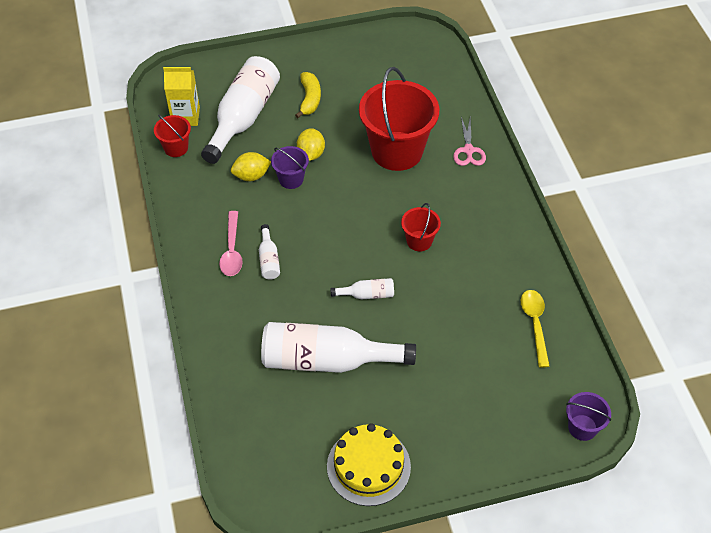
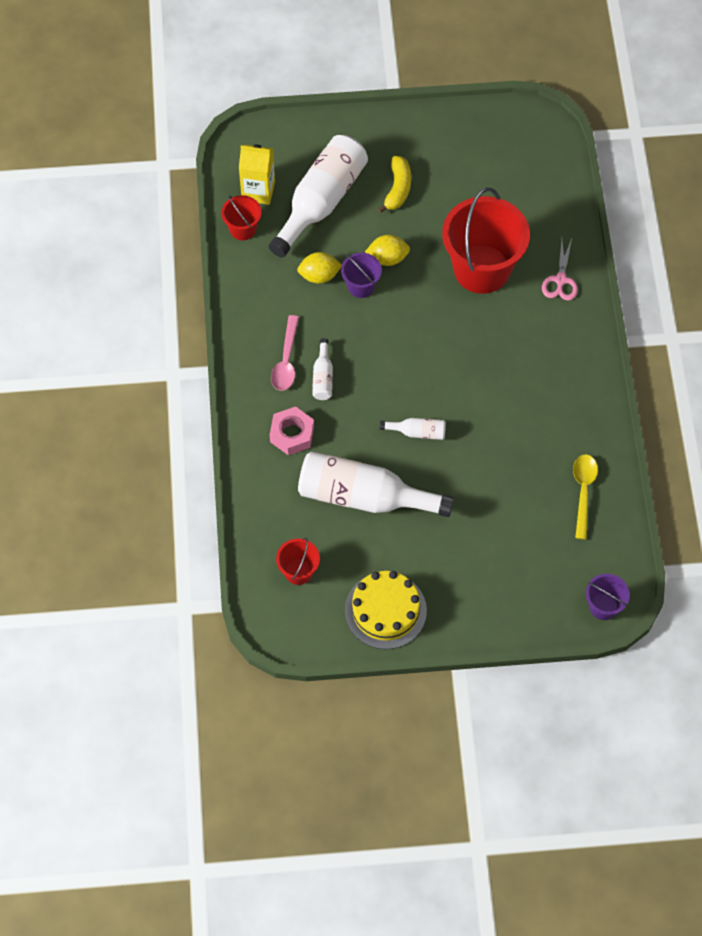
camera: 10 degrees right, 10 degrees up
(247, 314) = (292, 434): none -> pink nut
(311, 154) = (387, 258): yellow lemon -> yellow lemon turned 75 degrees clockwise
(419, 241) = (484, 380): red bucket -> red bucket (298, 571)

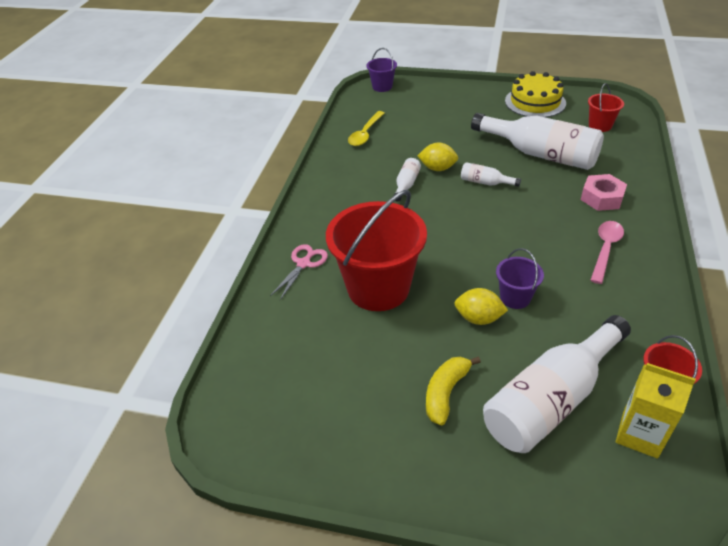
camera: 160 degrees left, 20 degrees down
(319, 276) = (562, 316): yellow lemon -> yellow lemon (437, 168)
(323, 377) = (568, 231): white bottle -> white bottle (406, 185)

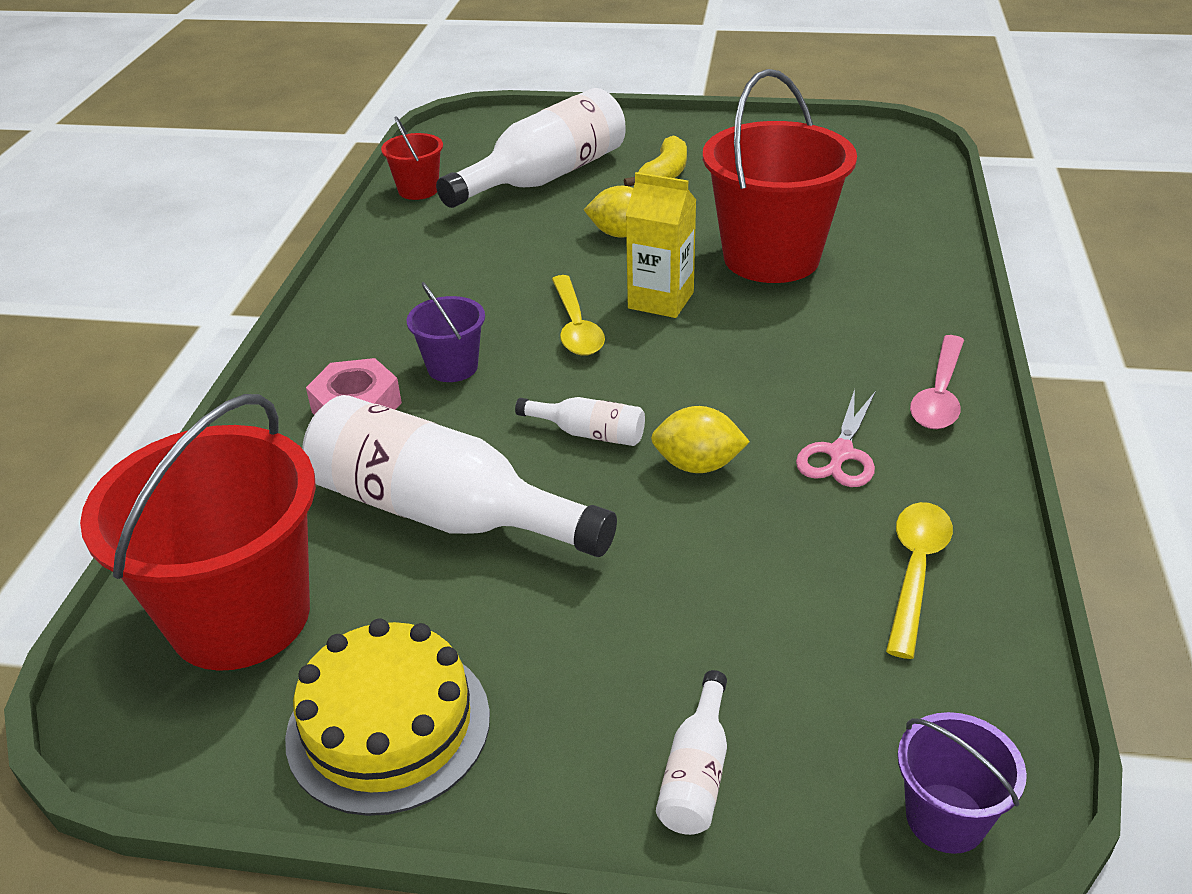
camera: 175 degrees right, 5 degrees down
(303, 264) = (906, 281): pink scissors -> pink scissors (840, 453)
(406, 185) = (763, 423): white bottle -> white bottle (696, 773)
(499, 240) = (576, 327): none -> yellow spoon
(515, 297) = (566, 256): purple bucket -> purple bucket (452, 367)
(600, 125) = (240, 616): red bucket -> red bucket, size x2.13
(605, 249) = (401, 320): pink spoon -> pink spoon (939, 395)
(640, 434) = (461, 162): yellow carton -> yellow carton (661, 300)

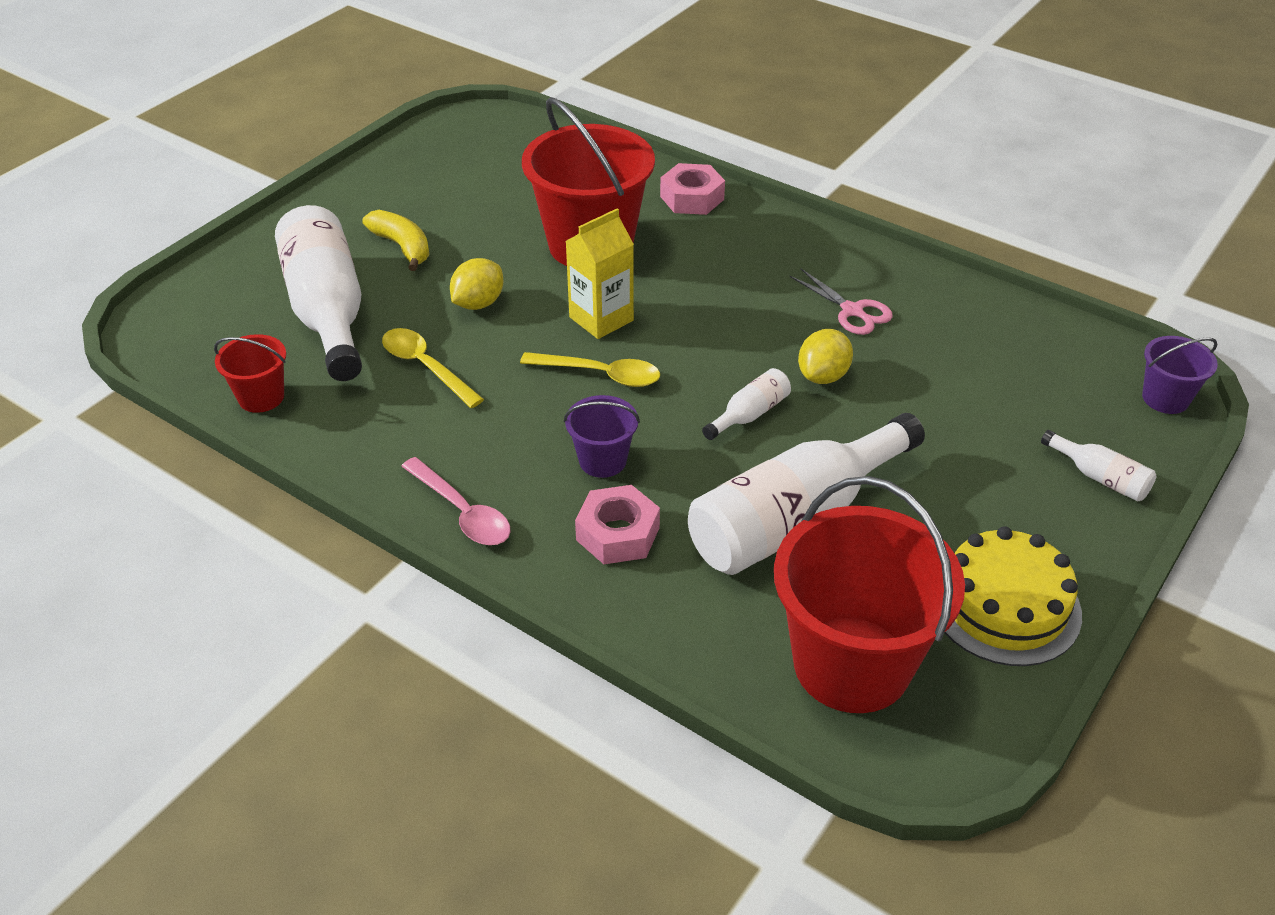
camera: 65 degrees left, 5 degrees up
(915, 570) = (979, 328): yellow spoon -> yellow spoon (425, 366)
(924, 287) = (692, 198): none -> pink nut
(939, 395) = (820, 247): pink spoon -> pink spoon (463, 513)

